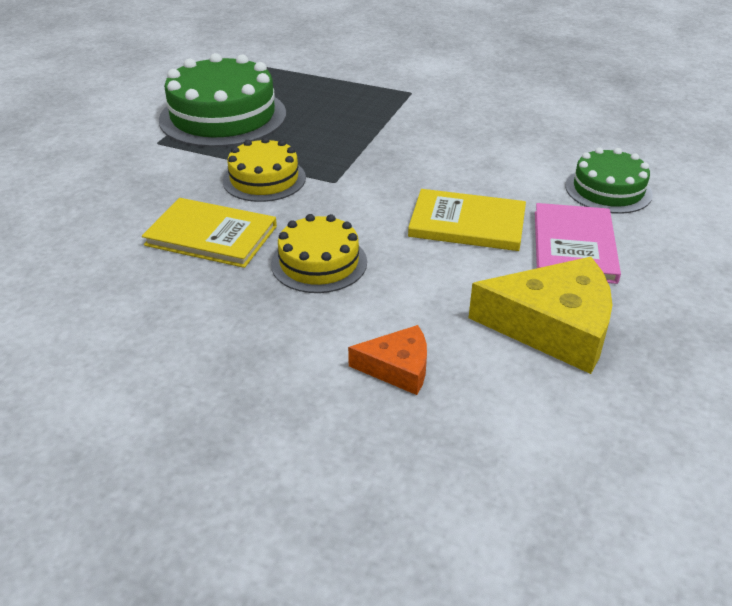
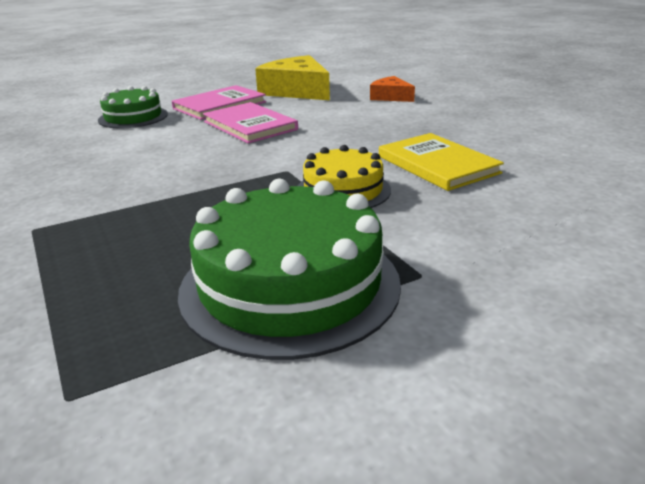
camera: 140 degrees left, 10 degrees down
(319, 262) = (375, 133): yellow cake -> none
(467, 223) = (250, 125): yellow book -> pink book

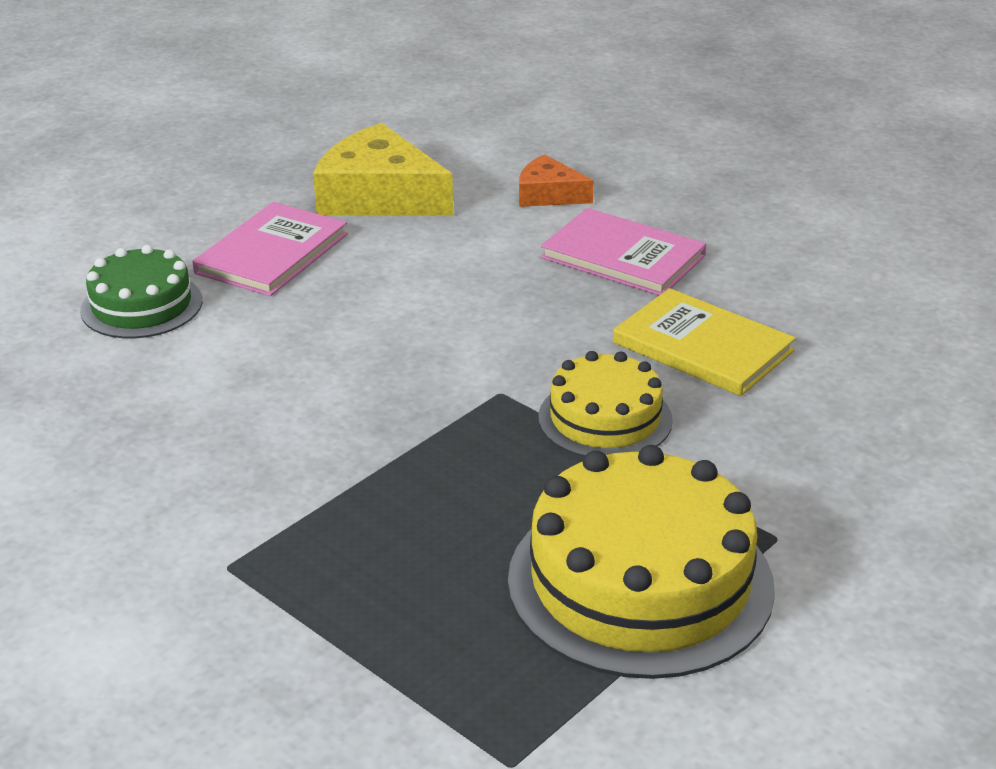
camera: 20 degrees left, 5 degrees up
(250, 125) = (367, 299): pink book -> pink book (623, 257)
(290, 285) = (640, 582): green cake -> yellow cake

